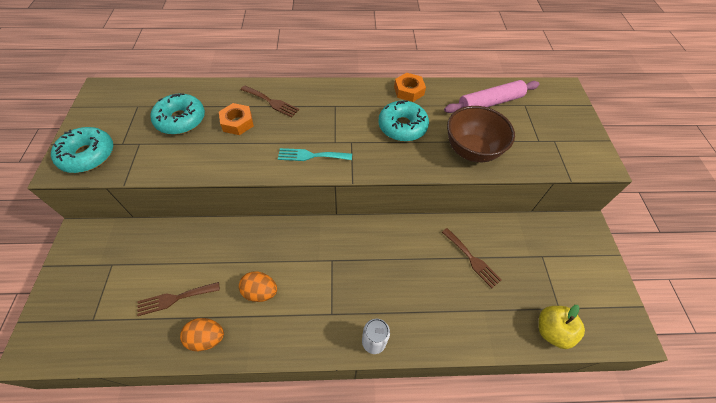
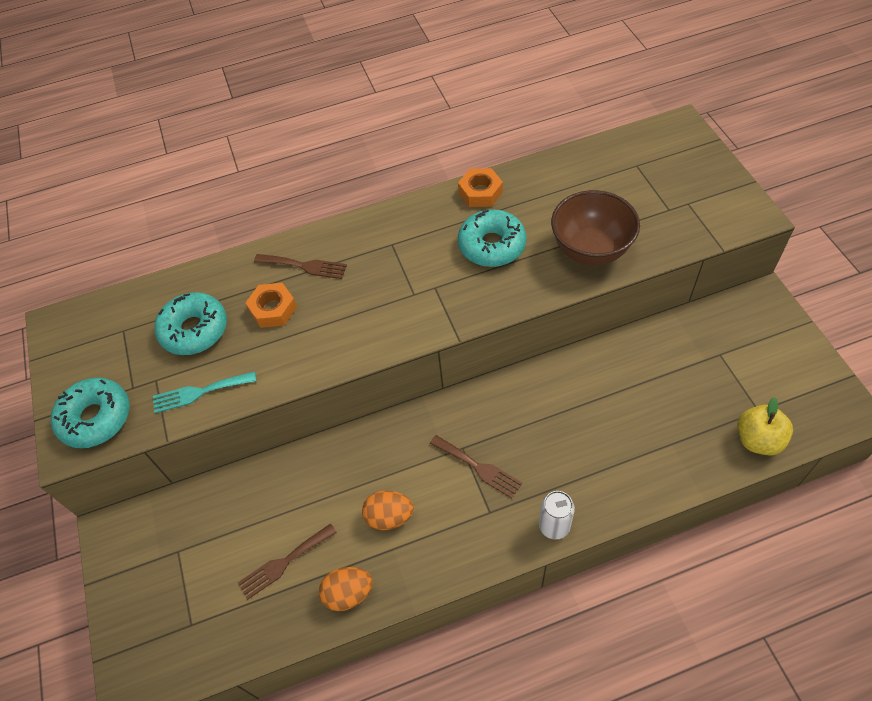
camera: 10 degrees left, 0 degrees up
(311, 155) = (391, 322): turquoise fork -> turquoise fork (199, 392)
(472, 259) = (636, 387): brown fork -> brown fork (478, 467)
(490, 103) = (591, 176): pink rolling pin -> none

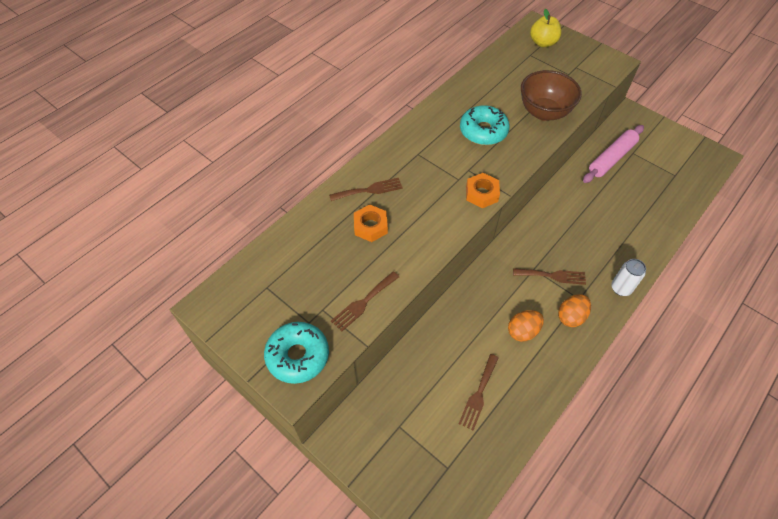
camera: 35 degrees left, 0 degrees up
(194, 330) = (323, 263): turquoise donut -> none
(199, 392) = (363, 302): turquoise fork -> brown fork
(348, 593) = (534, 390): orange egg -> orange egg (571, 317)
(480, 192) = (449, 102): orange nut -> orange nut (481, 194)
(681, 349) = (611, 158): none -> pink rolling pin
(758, 440) = (686, 191): yellow apple -> yellow apple (543, 43)

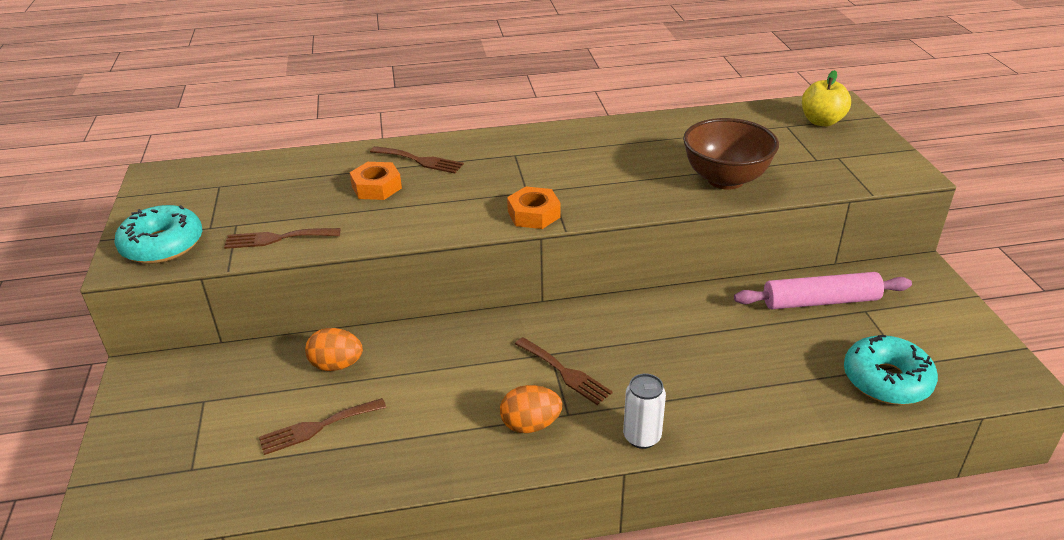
camera: 40 degrees right, 20 degrees down
(483, 131) = (619, 166): turquoise donut -> turquoise donut (886, 380)
(522, 331) = (450, 402): orange egg -> orange egg (336, 365)

